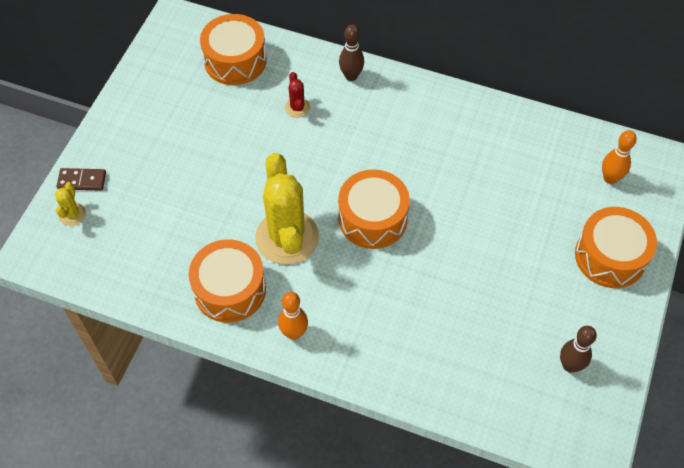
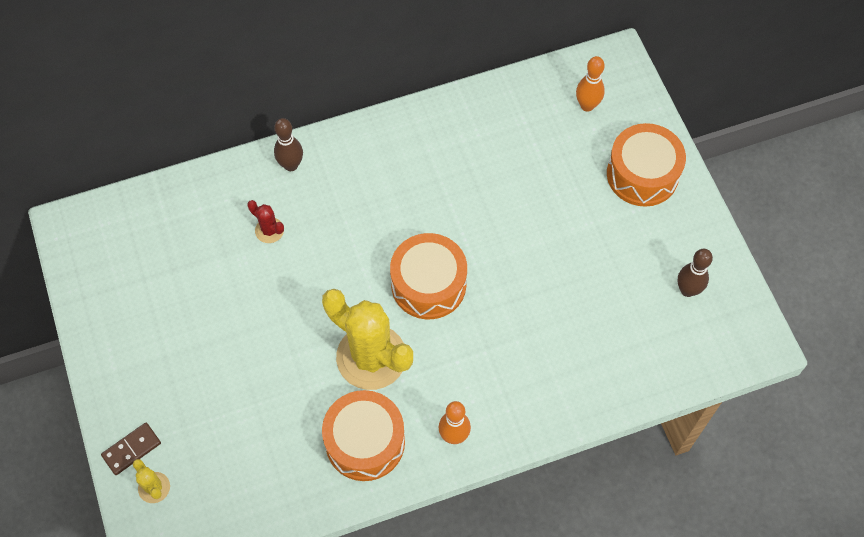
camera: 40 degrees left, 5 degrees up
(235, 60) = (168, 226): orange drum -> none

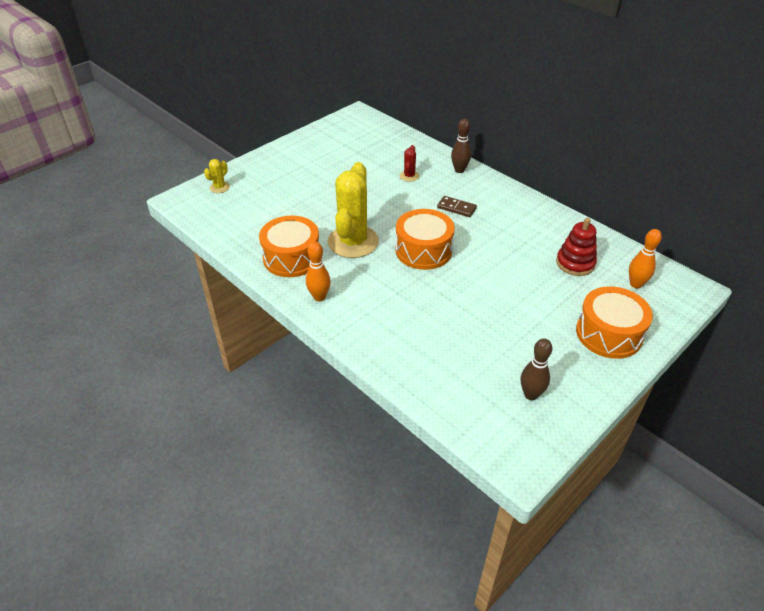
camera: 65 degrees right, 20 degrees down
(131, 449) = (239, 173): brown domino -> brown domino (456, 208)
(528, 141) = (575, 263): none -> red stacking toy

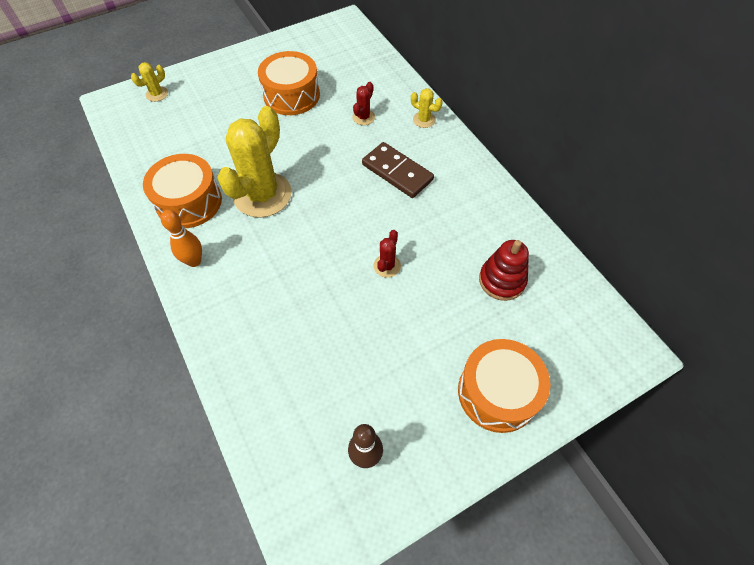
camera: 15 degrees right, 15 degrees up
(423, 250) = (334, 223): orange drum -> orange drum (291, 95)
(456, 208) = (397, 172): brown domino -> brown domino, size x1.61
(459, 170) = (424, 120): brown bowling pin -> yellow cactus
(481, 270) = (387, 266): none -> red cactus
(635, 284) = (563, 328): orange bowling pin -> none

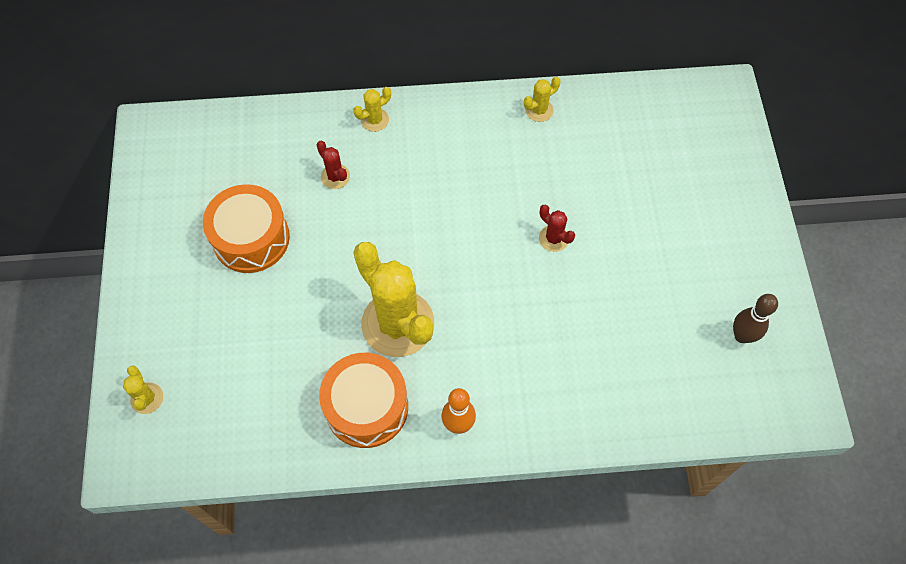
camera: 65 degrees left, 5 degrees up
(397, 172) = (436, 178): brown domino -> none
(497, 392) = (723, 208): orange drum -> none
(502, 280) = (615, 150): red stacking toy -> none
(503, 213) = (539, 110): none -> yellow cactus

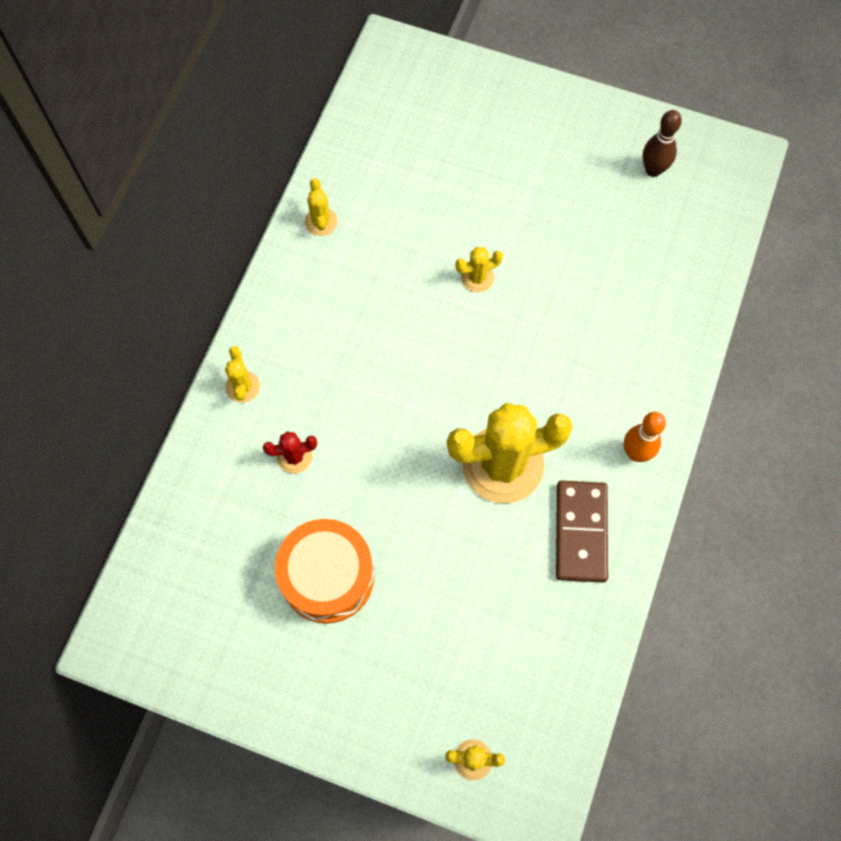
camera: 65 degrees left, 5 degrees up
(366, 407) = (581, 532): orange drum -> brown domino
(553, 238) = (477, 278): red cactus -> yellow cactus

